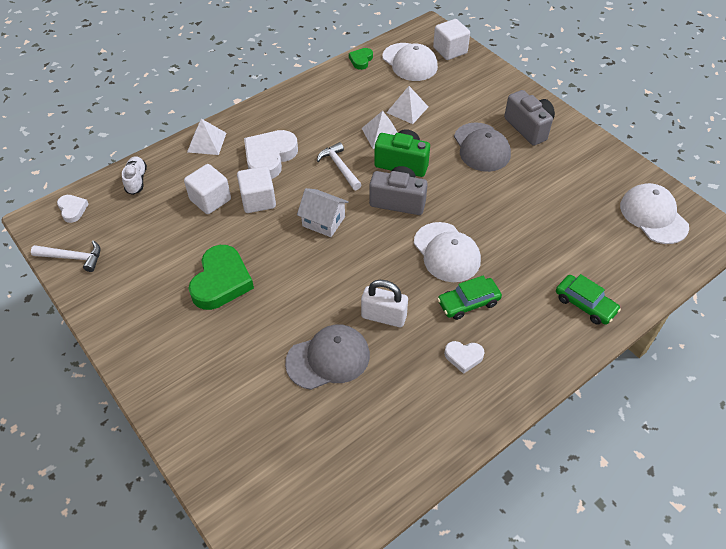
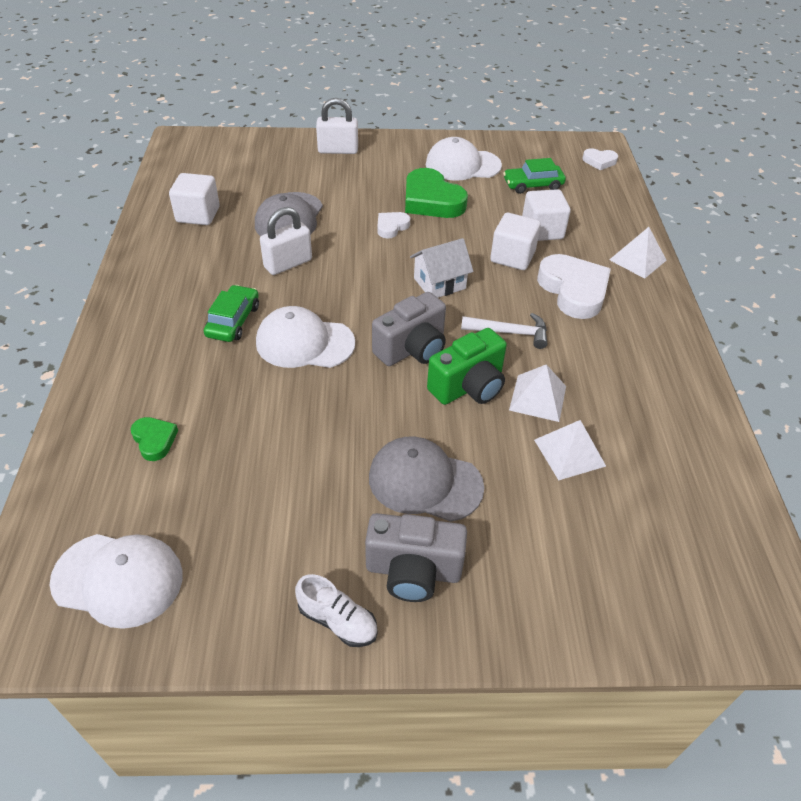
camera: 125 degrees right, 5 degrees down
(73, 257) = (537, 147): white hammer -> none
(136, 180) = (610, 201): white shoe -> white shoe (337, 620)
(188, 401) = (338, 150): none -> white padlock
(361, 60) = (729, 469): green heart -> green heart (154, 440)
(410, 62) = (688, 527): white cap -> white cap (462, 165)
(450, 50) = (692, 608): white cube -> white cube (198, 215)
(463, 357) = (191, 285): white heart -> white heart (391, 227)
(585, 304) = (120, 401): green car -> green car (533, 185)

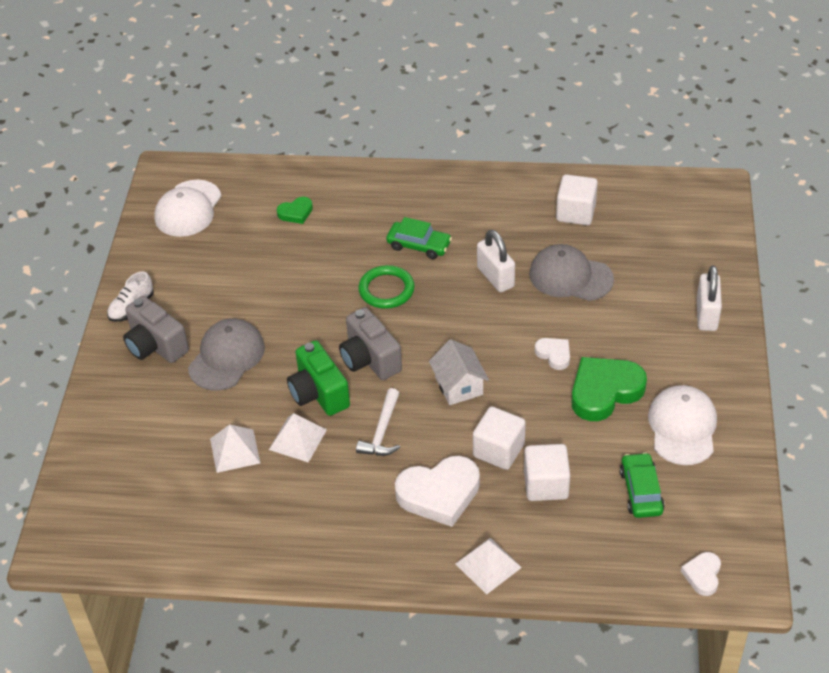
camera: 100 degrees right, 0 degrees up
(304, 343) = (386, 290): white cap -> green ring
(413, 571) = (155, 346): grey camera -> grey camera turned 60 degrees counterclockwise

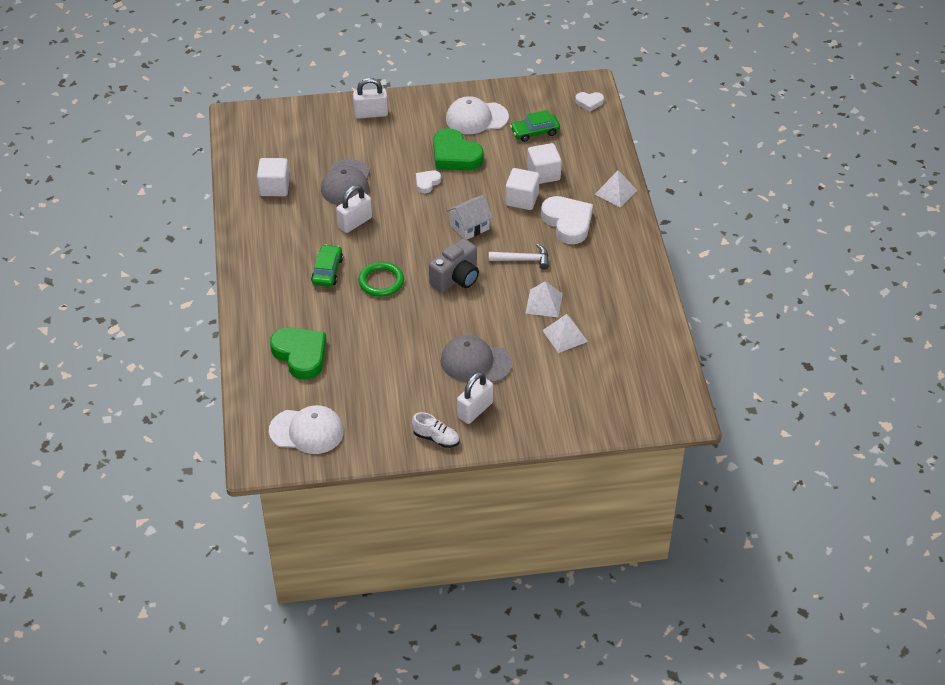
camera: 105 degrees left, 0 degrees up
(155, 346) = (475, 410): grey camera -> white padlock
(296, 213) = (300, 355): green heart -> green heart, size x1.97
(318, 393) = (497, 300): green camera -> none

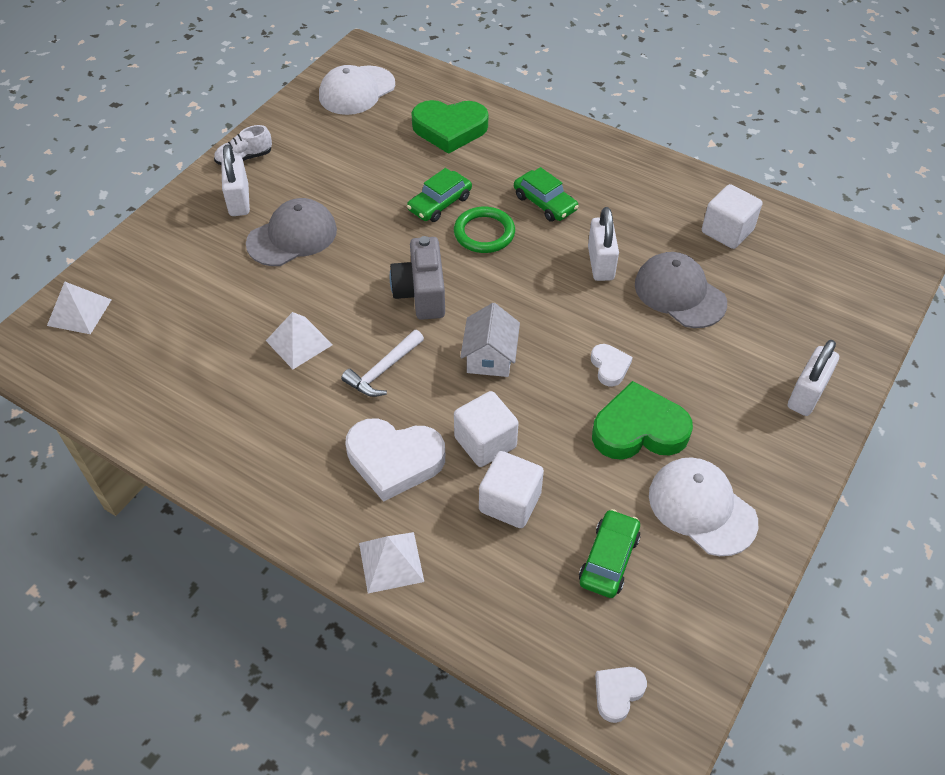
camera: 130 degrees right, 5 degrees up
(376, 315) = (439, 203): none -> green car
(476, 118) = (702, 508): white cap -> white cap turned 75 degrees counterclockwise
(565, 336) = (235, 328): white pyramid -> white pyramid (79, 312)

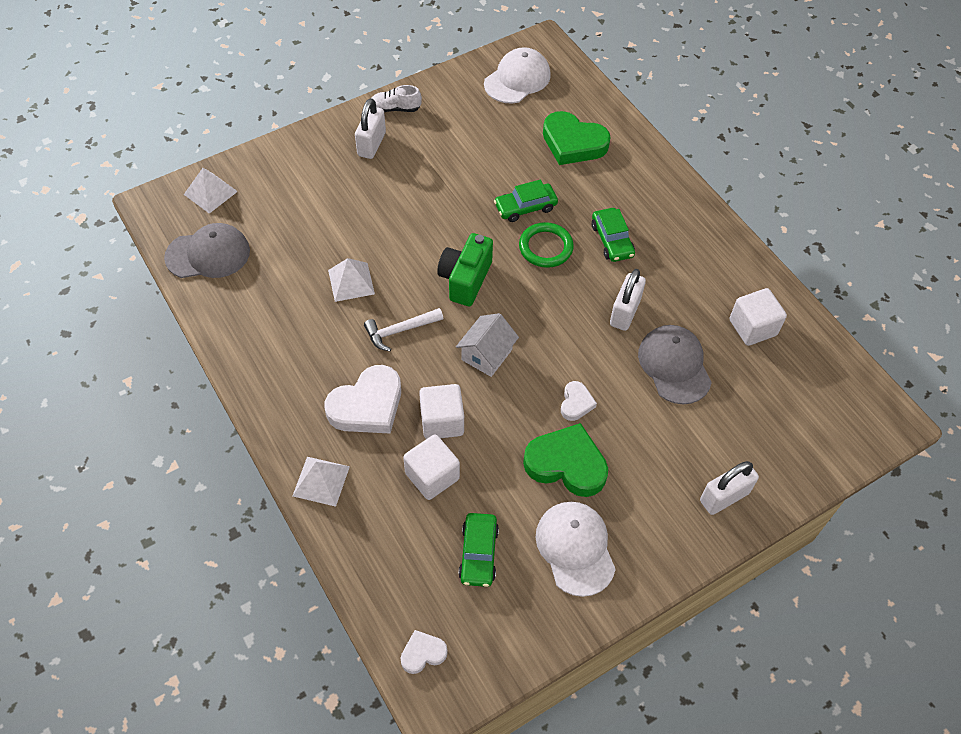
camera: 25 degrees right, 5 degrees up
(292, 236) = (394, 191): grey cap -> grey cap (208, 254)
(356, 91) = (517, 79): white cap -> white cap turned 150 degrees clockwise
(394, 460) = (367, 405): white heart -> white heart turned 75 degrees counterclockwise
(421, 293) = (465, 279): grey camera -> green camera
(609, 559) = (478, 553): green car -> green car turned 135 degrees clockwise

